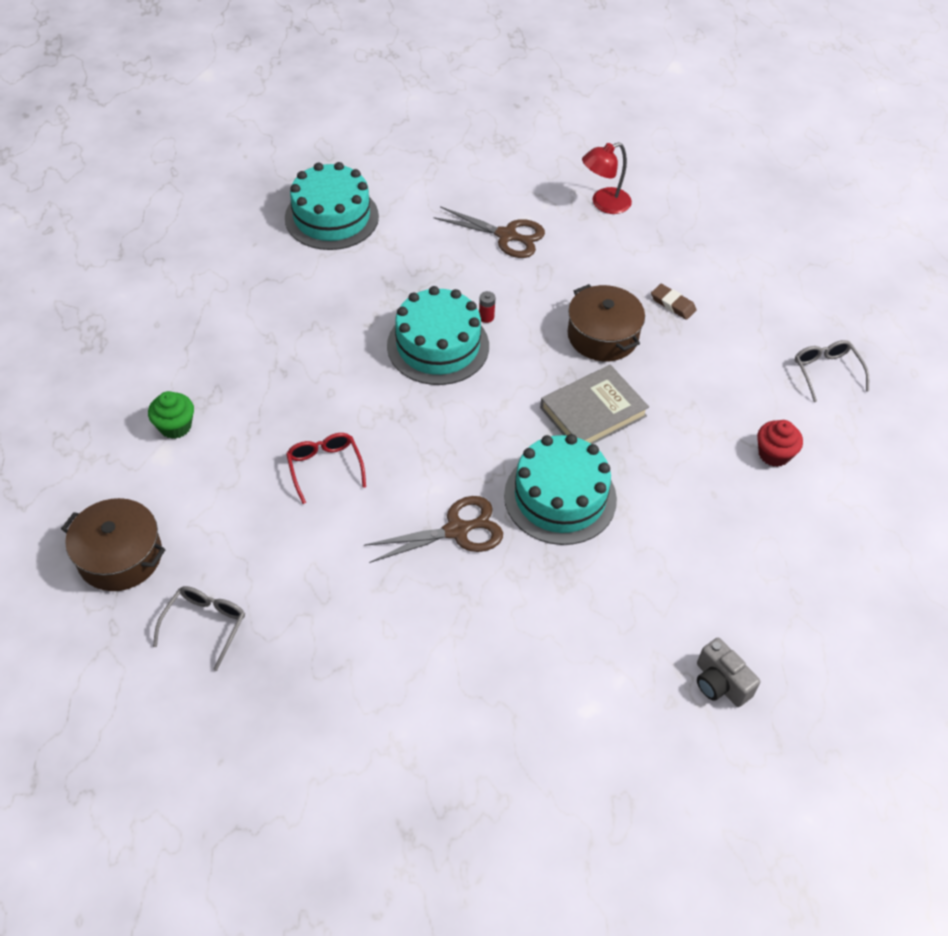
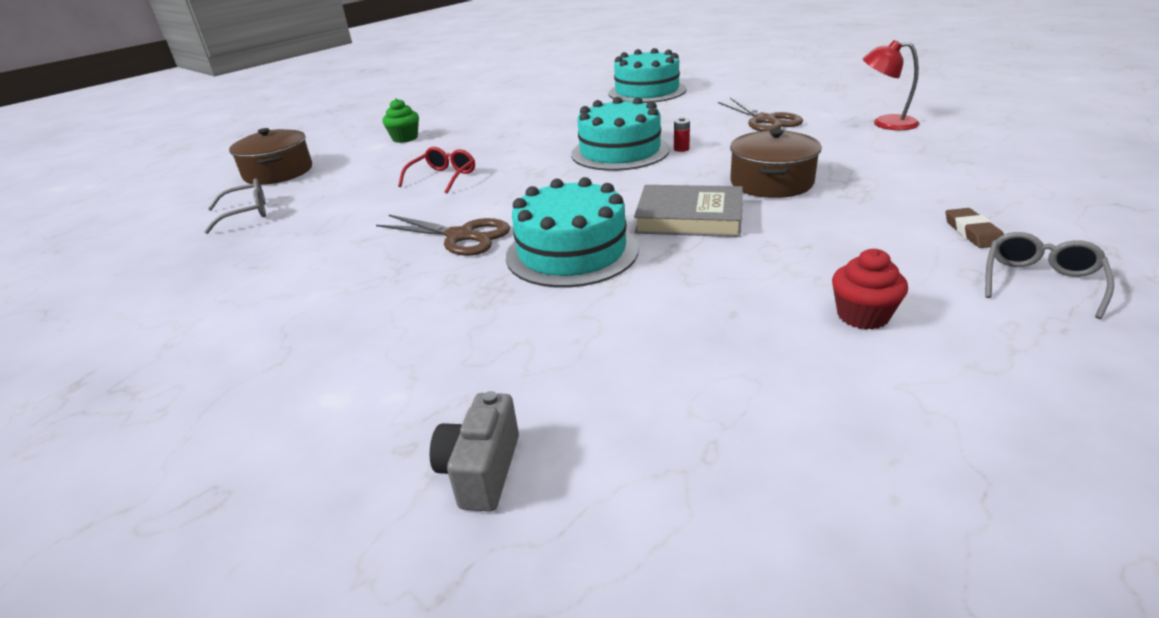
camera: 50 degrees right, 20 degrees down
(672, 304) = (879, 184): brown eraser -> brown eraser (972, 232)

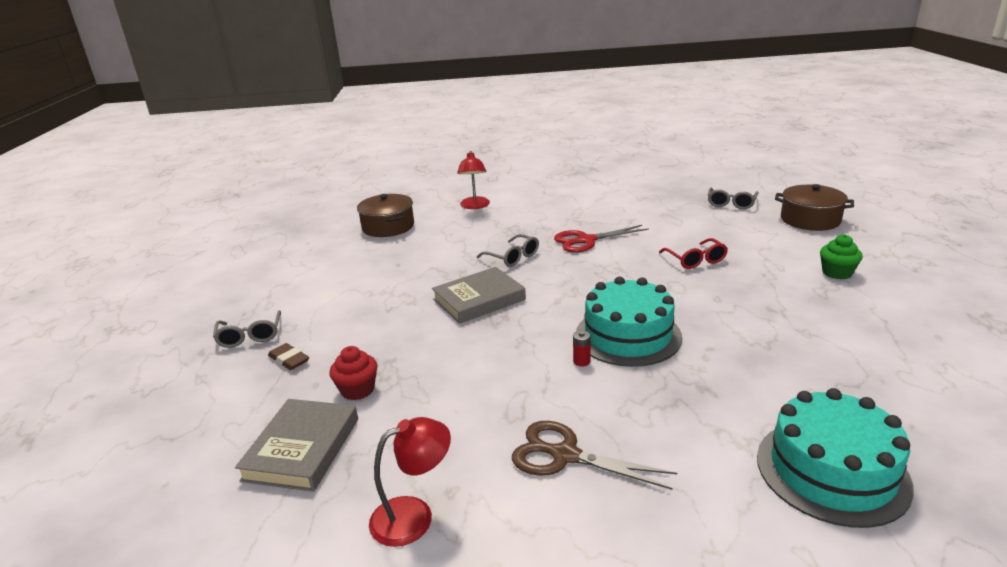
camera: 135 degrees right, 5 degrees down
(425, 399) = (475, 206): none -> red lamp
(461, 236) = (586, 240): brown scissors -> red scissors
(481, 470) = (430, 205): grey camera -> none
(572, 252) = (512, 257): turquoise cake -> grey glasses
(771, 182) = (457, 352): brown pot -> brown pot (388, 227)
(862, 316) = (338, 285): red cupcake -> red cupcake (357, 390)
(963, 164) = (302, 449): none -> grey book

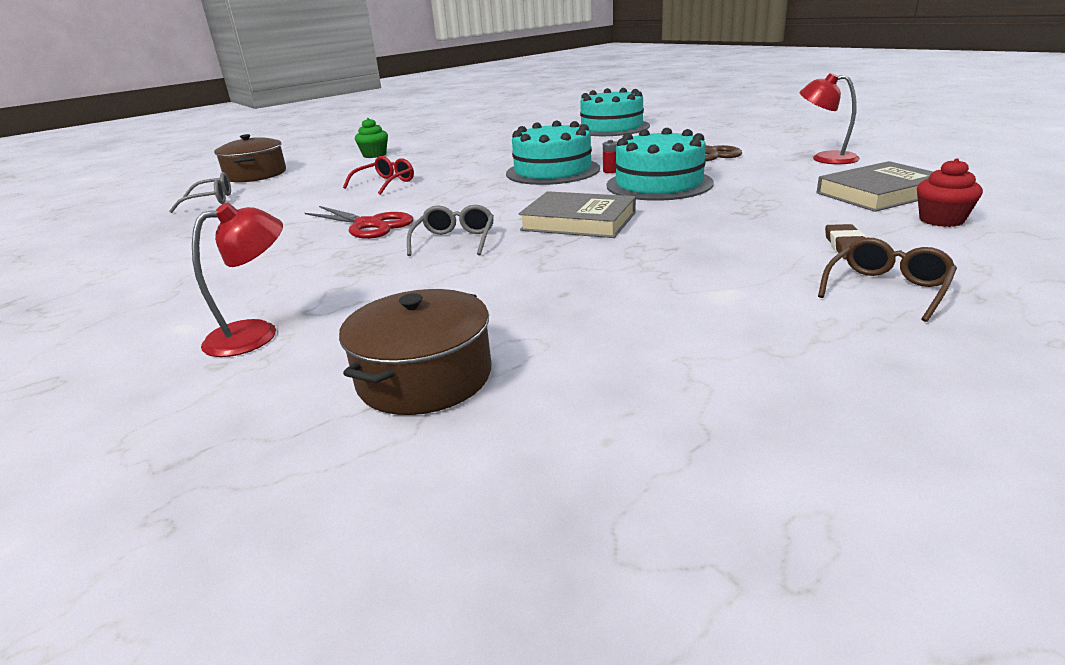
camera: 125 degrees left, 0 degrees up
(250, 336) = (886, 289): grey glasses -> brown glasses
(357, 390) = (796, 206): red cupcake -> red cupcake (941, 220)
(503, 364) = (659, 184): none -> turquoise cake

